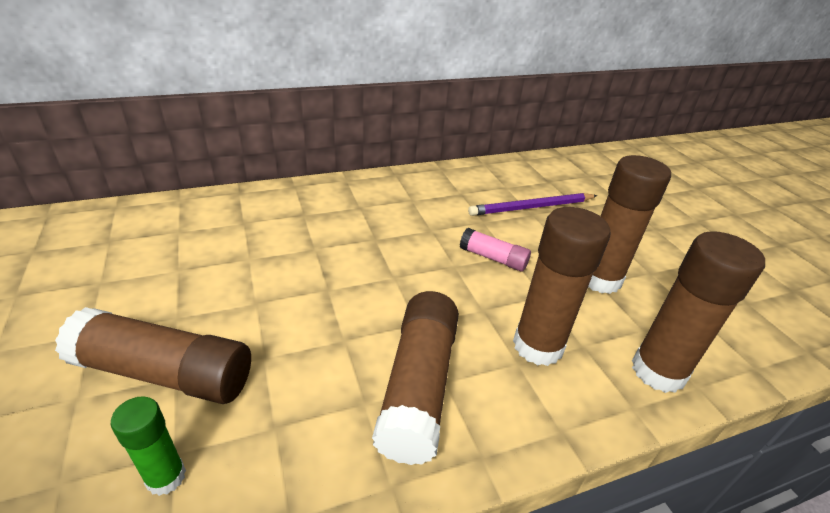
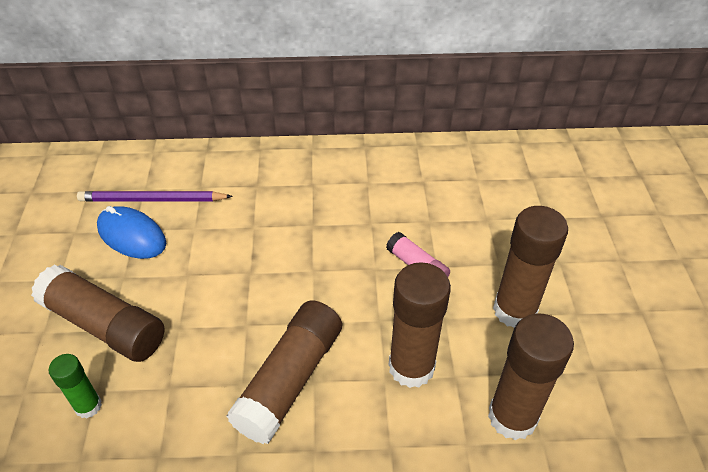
camera: 20 degrees right, 10 degrees up
(176, 275) = (131, 235): none -> blue mouse
(531, 207) = (491, 211): purple pencil -> purple pencil (152, 200)

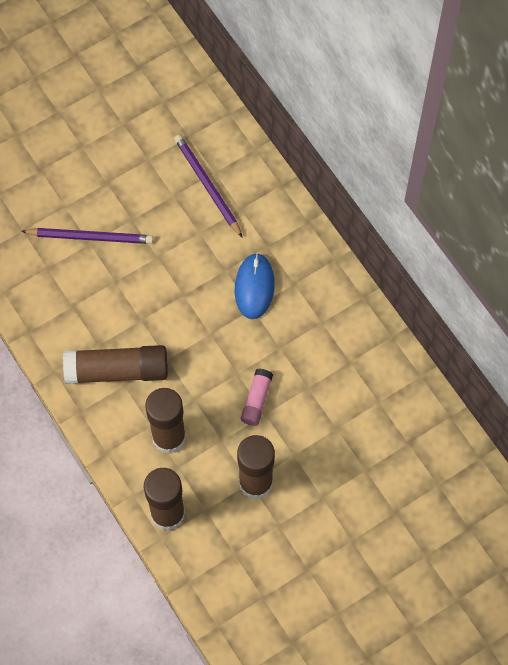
camera: 60 degrees right, 20 degrees up
(88, 406) = (35, 271): green glue stick -> none
(104, 325) = (90, 237): brown glue stick -> purple pencil
(131, 235) = (167, 197): blue mouse -> blue mouse (254, 287)

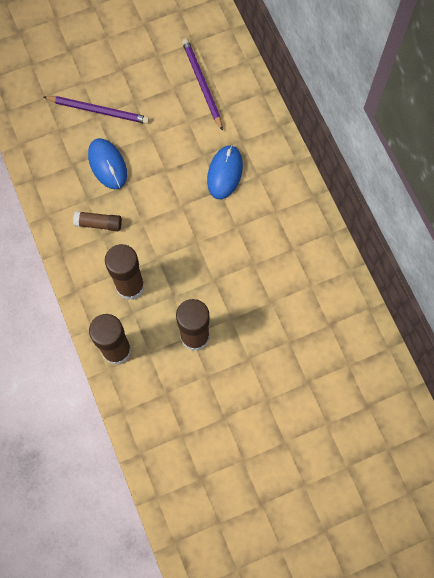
camera: 10 degrees right, 5 degrees up
(114, 299) = (107, 164): none -> blue mouse
(117, 371) = (98, 224): brown glue stick -> brown glue stick, size x0.54
(256, 400) = (208, 267): pink glue stick -> none

